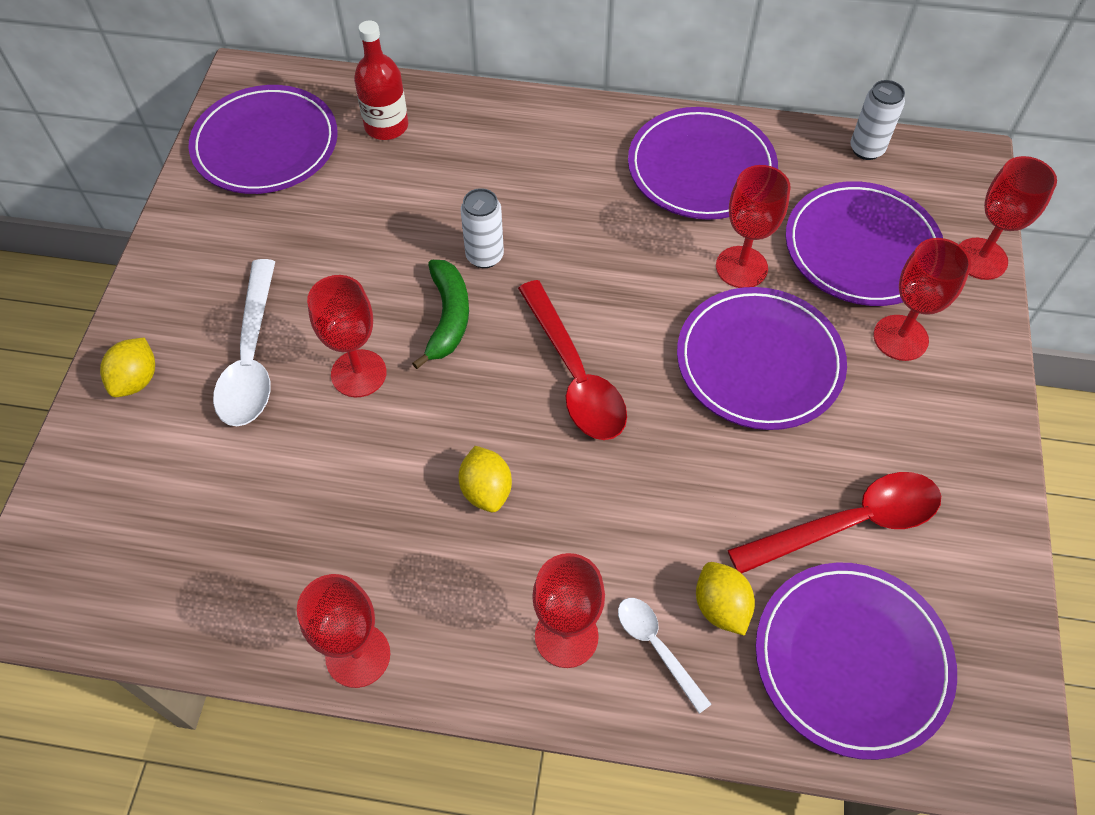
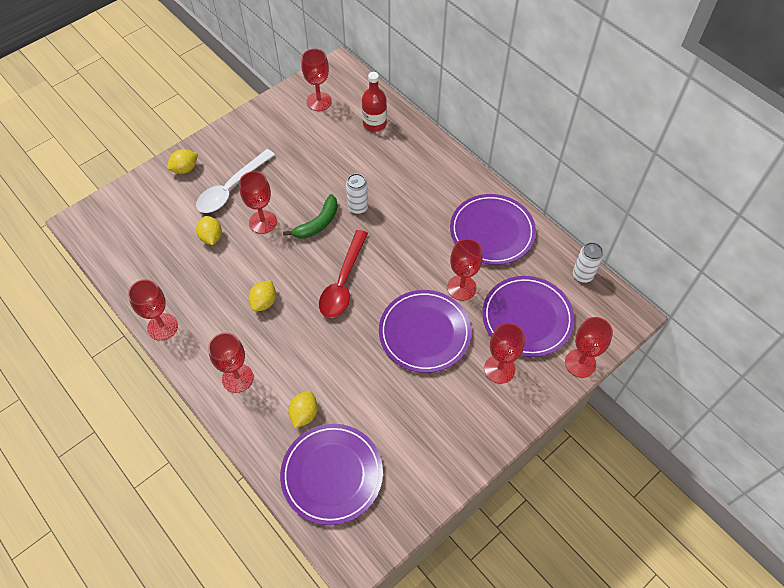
camera: 40 degrees right, 0 degrees up
(265, 144) = (319, 101): purple plate -> red goblet
(295, 454) = (211, 237): none -> yellow lemon
(656, 647) = (265, 408): white spoon -> none
(849, 523) = (389, 424): red spoon -> none

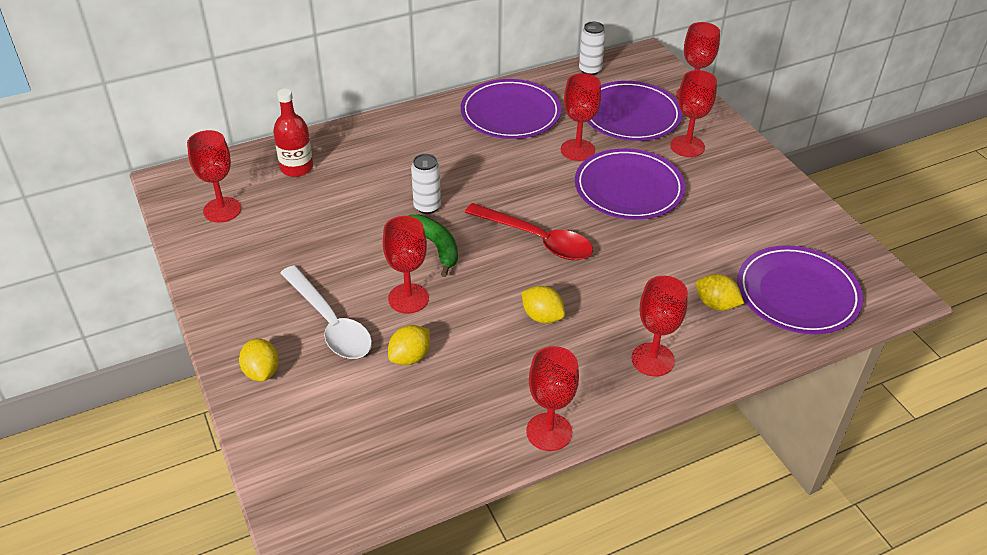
camera: 75 degrees left, 15 degrees down
(211, 237) = (410, 357): yellow lemon -> yellow lemon turned 45 degrees counterclockwise

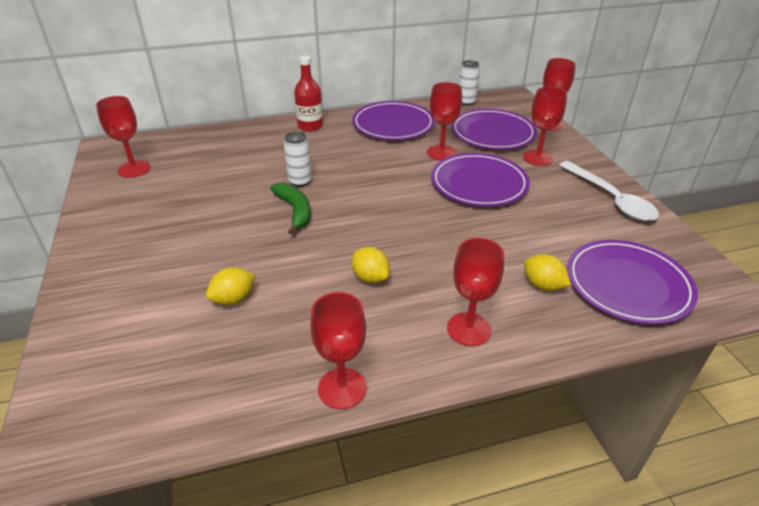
camera: 10 degrees right, 5 degrees down
(262, 372) = (94, 296): yellow lemon -> none
(296, 168) = (207, 146): red bottle -> red bottle (310, 126)
(330, 323) = (176, 262): white spoon -> white spoon (610, 199)
(408, 298) = (254, 249): red goblet -> none
(537, 239) = (386, 214): red spoon -> none

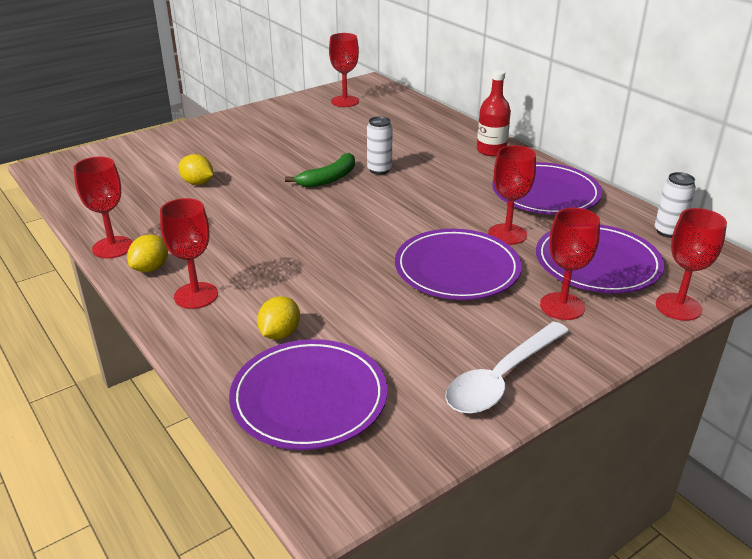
camera: 70 degrees right, 5 degrees down
(370, 277) = (249, 234): yellow lemon -> yellow lemon (151, 268)

